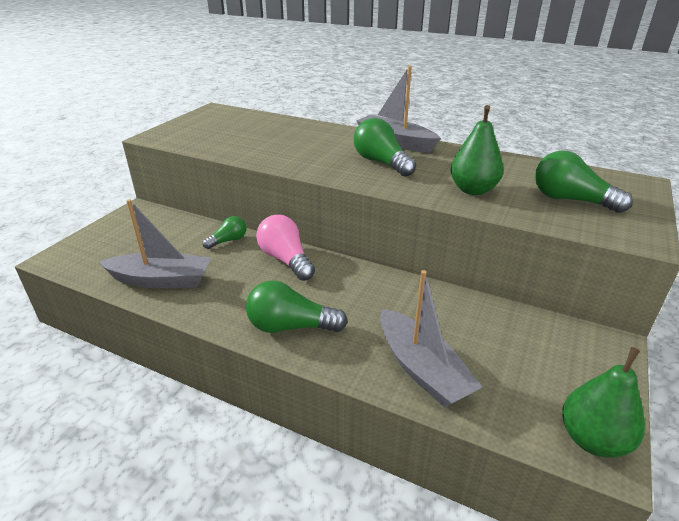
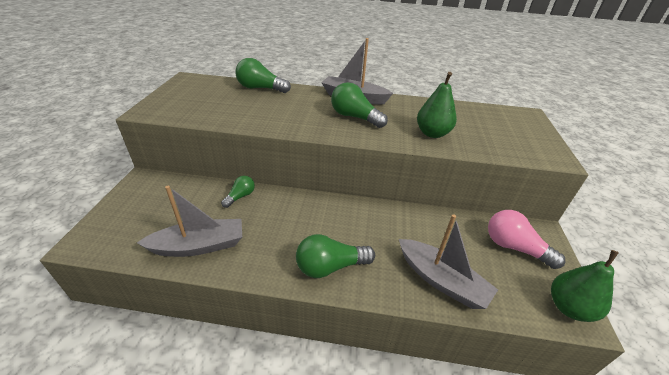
camera: 20 degrees left, 5 degrees up
(286, 260) = (296, 206): pink light bulb -> pink light bulb (514, 247)
(570, 200) = (497, 133): green light bulb -> green light bulb (260, 88)

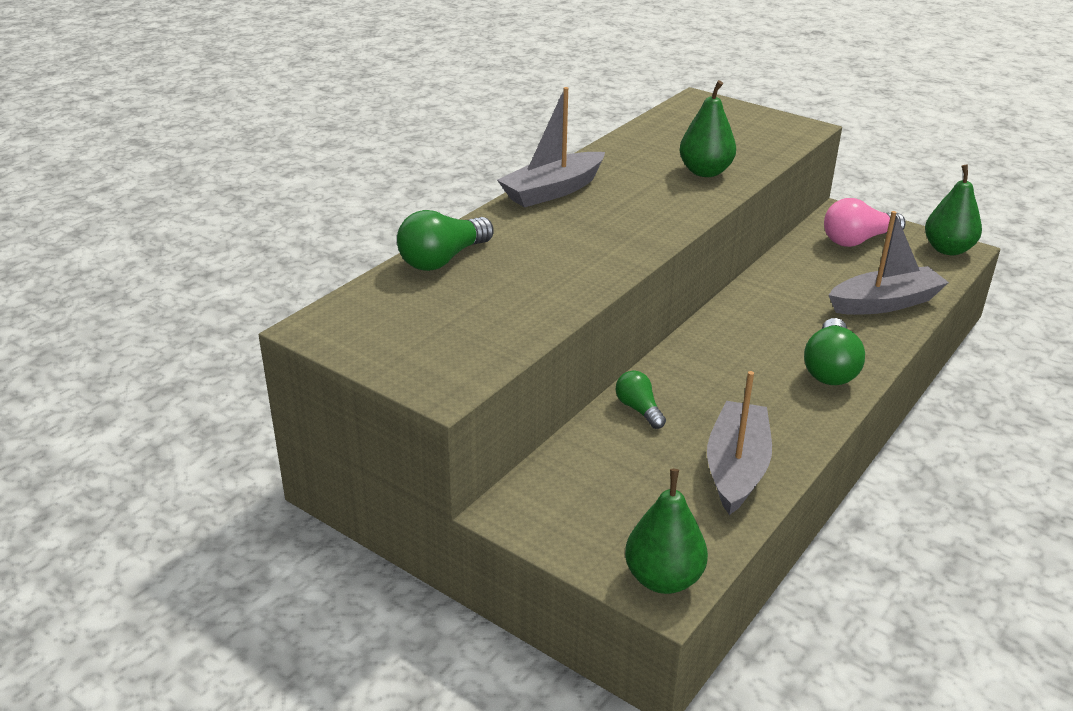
camera: 60 degrees left, 5 degrees down
(92, 240) = (663, 579): none -> green pear
(354, 117) = (620, 208): green light bulb -> none

